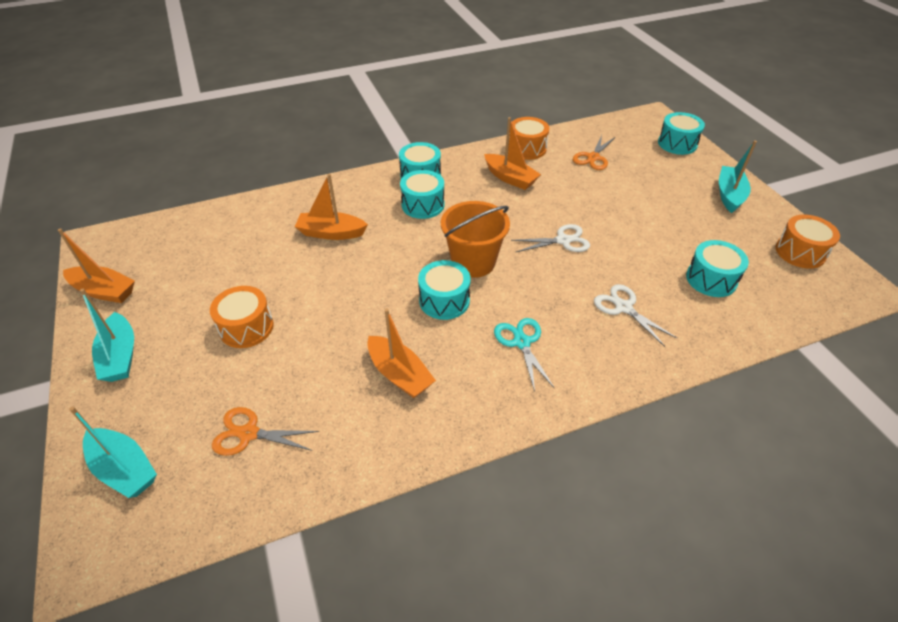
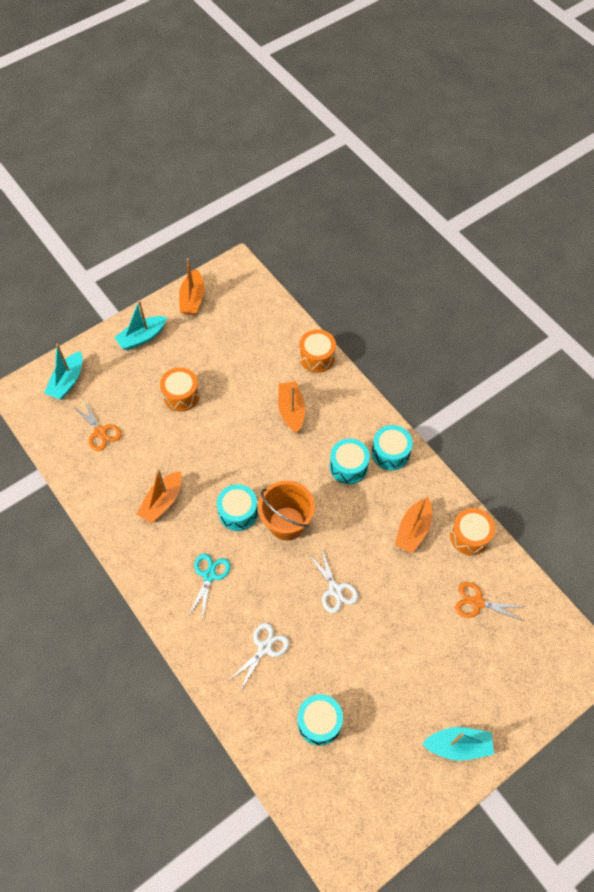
camera: 75 degrees right, 15 degrees up
(248, 434) = (100, 432): orange scissors -> orange scissors turned 150 degrees clockwise
(521, 342) = (209, 575): turquoise scissors -> turquoise scissors turned 45 degrees counterclockwise
(677, 144) = (539, 690): turquoise drum -> none
(800, 252) = (383, 811): orange drum -> orange drum (317, 357)

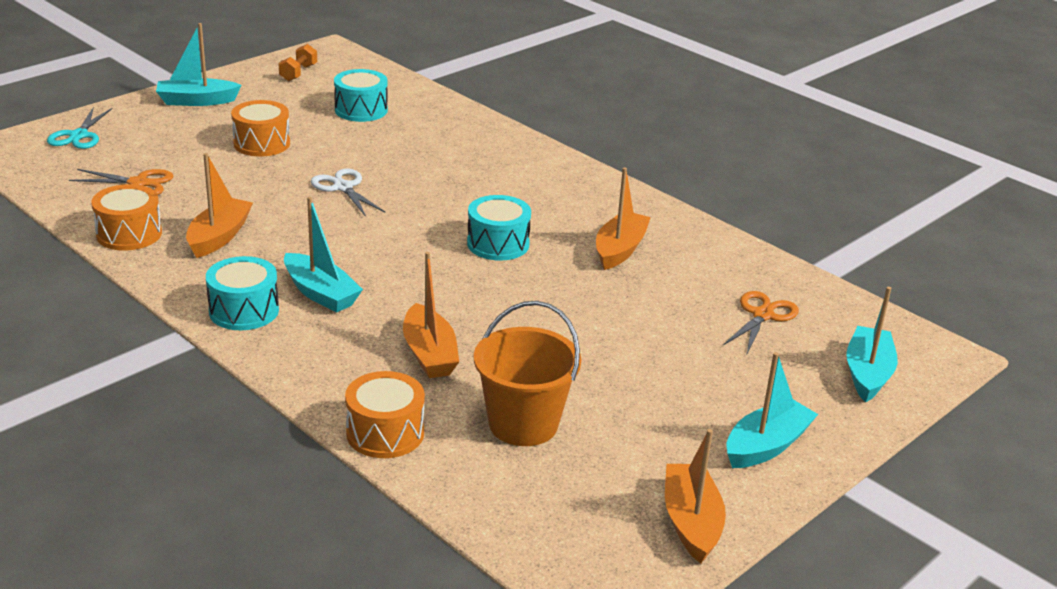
camera: 170 degrees right, 30 degrees down
(100, 432) = (762, 315): orange scissors -> orange scissors turned 75 degrees clockwise
(181, 395) = (644, 365): orange drum -> orange drum (262, 143)
(209, 575) = (524, 193): turquoise scissors -> turquoise scissors (79, 136)
(264, 647) = (434, 149): white scissors -> none
(286, 523) = (420, 237): orange bucket -> orange bucket (523, 424)
(348, 466) = (320, 293): turquoise drum -> turquoise boat
(375, 807) = (298, 73): none -> orange dumbbell

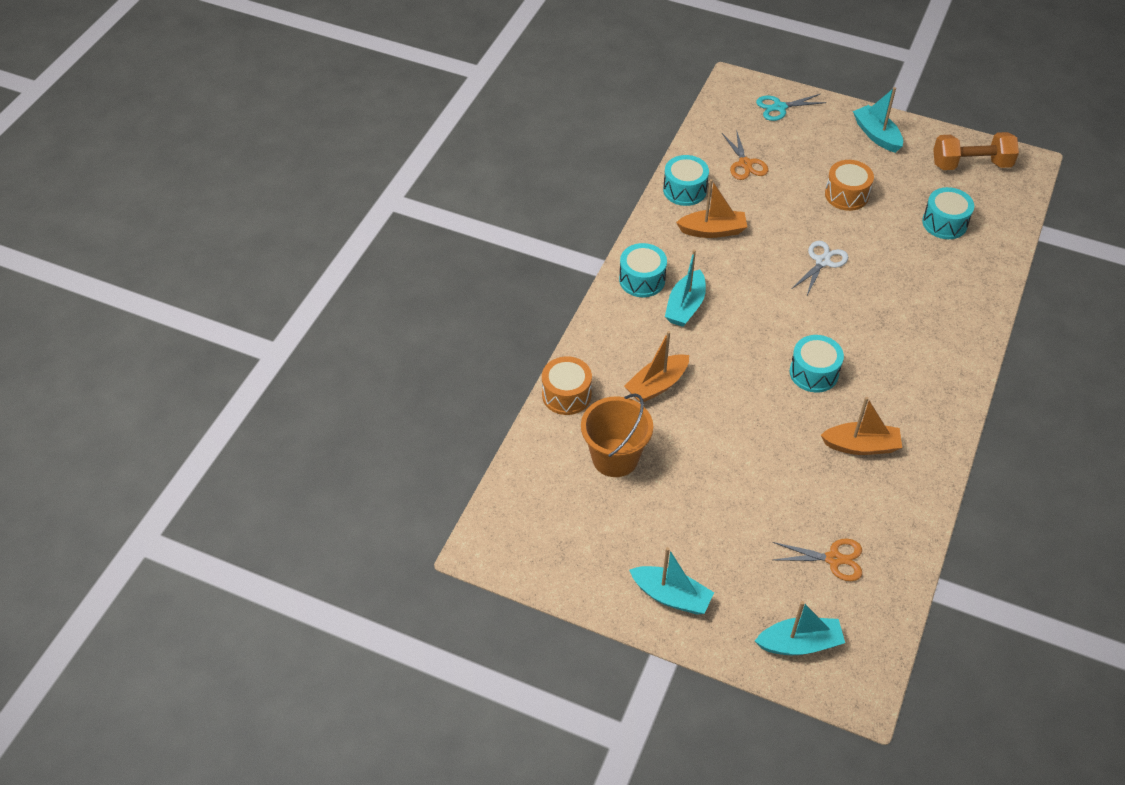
camera: 70 degrees right, 20 degrees up
(129, 234) = (684, 190): orange drum -> turquoise drum
(298, 73) = (971, 164): orange dumbbell -> orange dumbbell, size x1.81
(691, 522) = (570, 572): orange boat -> none

